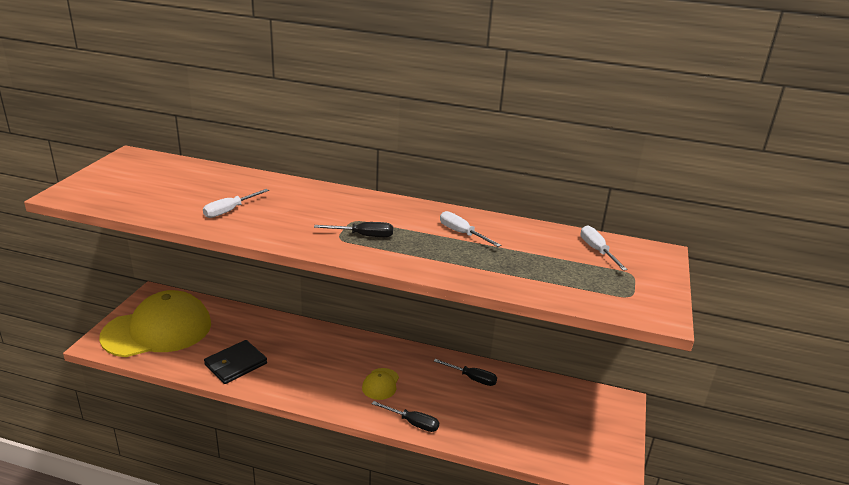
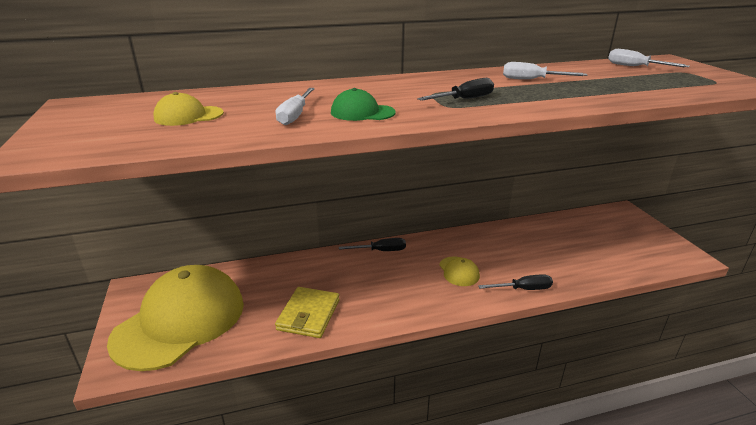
camera: 30 degrees left, 0 degrees up
(172, 189) = (188, 116): none -> yellow cap
(236, 364) = (308, 315): black wallet -> yellow wallet
(273, 223) = (362, 112): none -> green cap
(472, 378) = (517, 237): black screwdriver -> black screwdriver (380, 251)

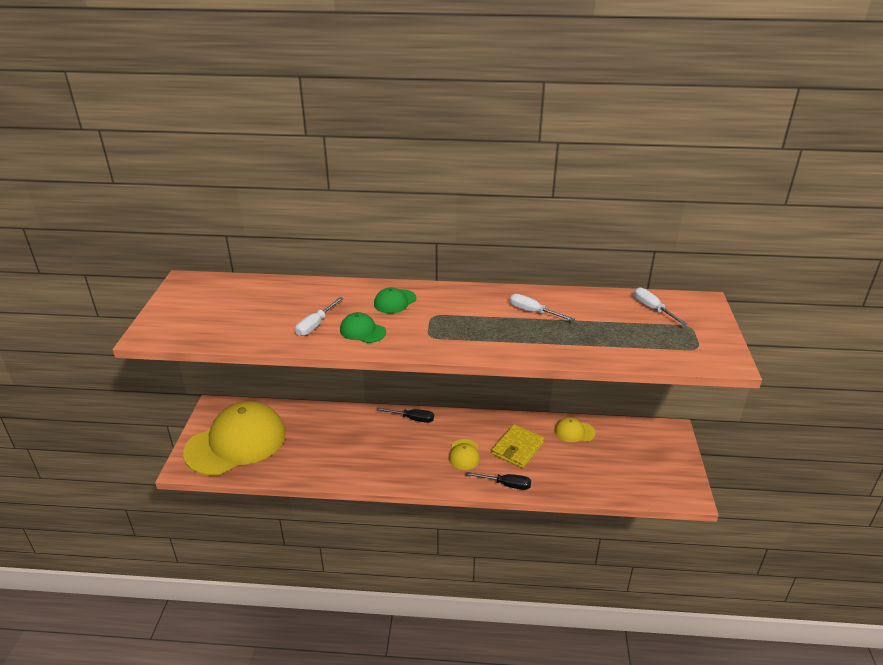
camera: 20 degrees right, 5 degrees up
(188, 116) = (248, 311): yellow cap -> yellow cap (574, 432)
(308, 315) = (325, 461): yellow wallet -> yellow wallet (517, 448)
(375, 89) = (395, 301): none -> green cap
(464, 99) = (450, 329): black screwdriver -> none

